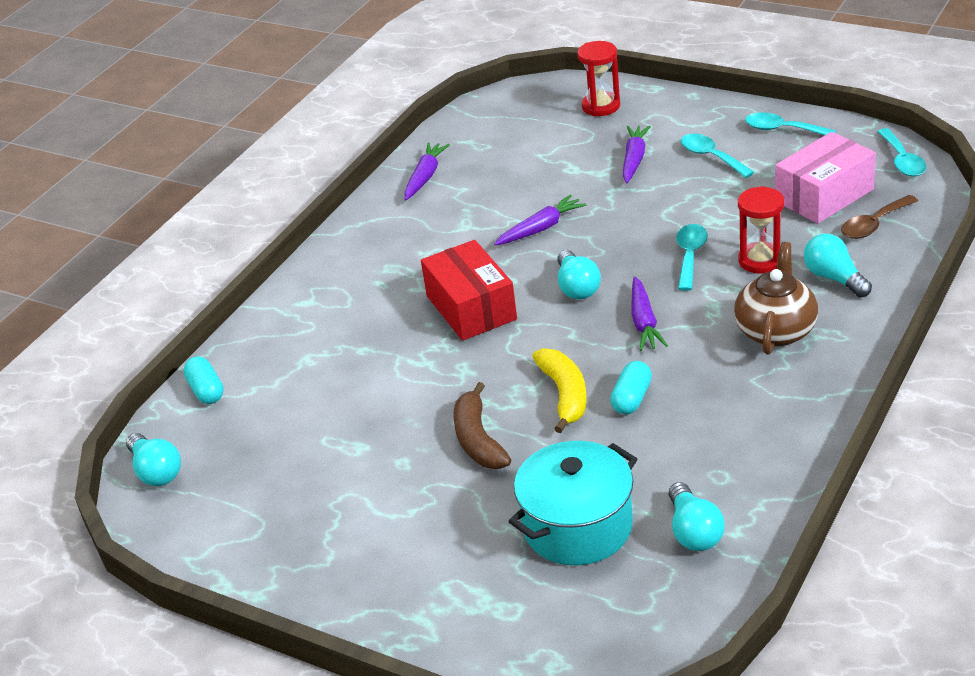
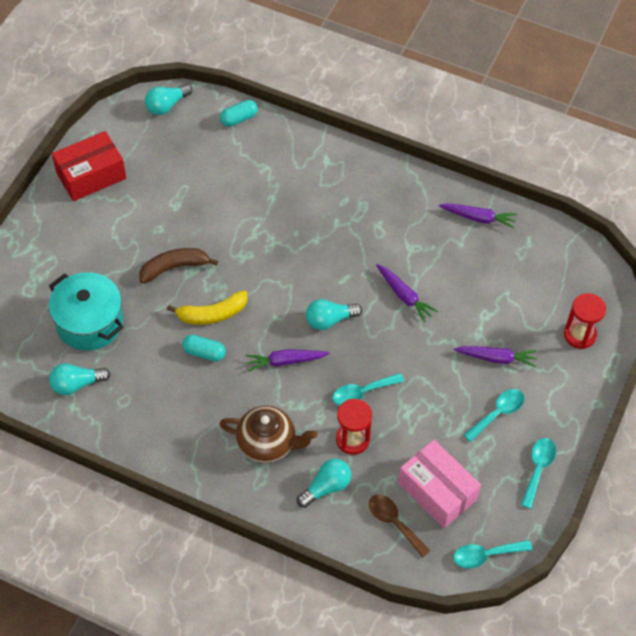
camera: 80 degrees right, 20 degrees up
(471, 307) = (311, 257): red box -> red box (91, 175)
(690, 256) = (362, 393): turquoise spoon -> turquoise spoon turned 150 degrees clockwise

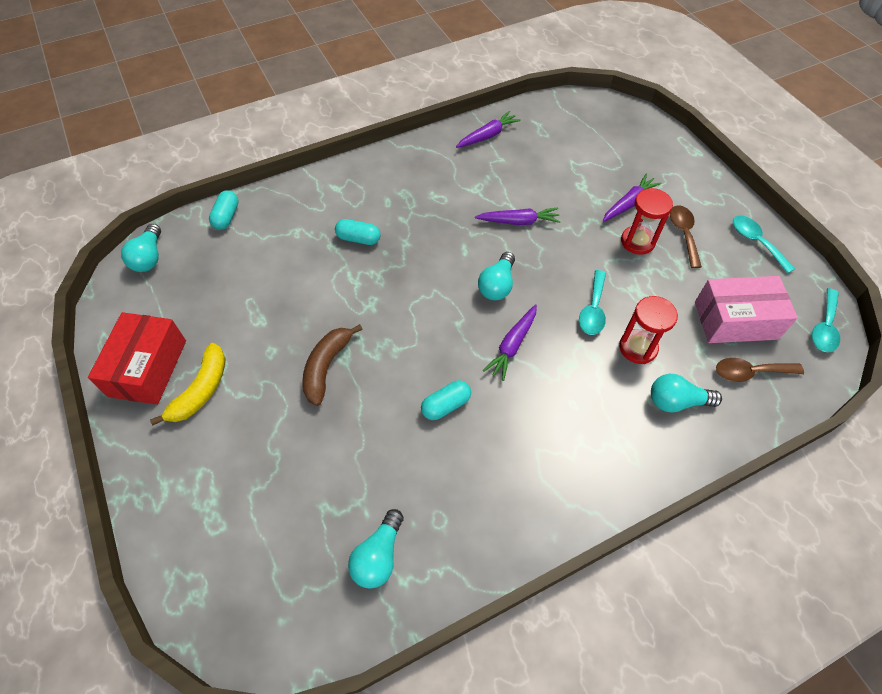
camera: 50 degrees left, 0 degrees up
(89, 323) = (315, 489): turquoise pot -> none
(212, 314) = (408, 370): yellow banana -> yellow banana (201, 390)
(267, 443) = (593, 418): brown teapot -> none
(293, 209) = (358, 239): none -> turquoise capsule
(326, 487) = (676, 401): turquoise light bulb -> turquoise light bulb turned 90 degrees counterclockwise
(498, 413) = (683, 234): turquoise spoon -> brown spoon
(580, 335) = (646, 146): red hourglass -> red hourglass (637, 241)

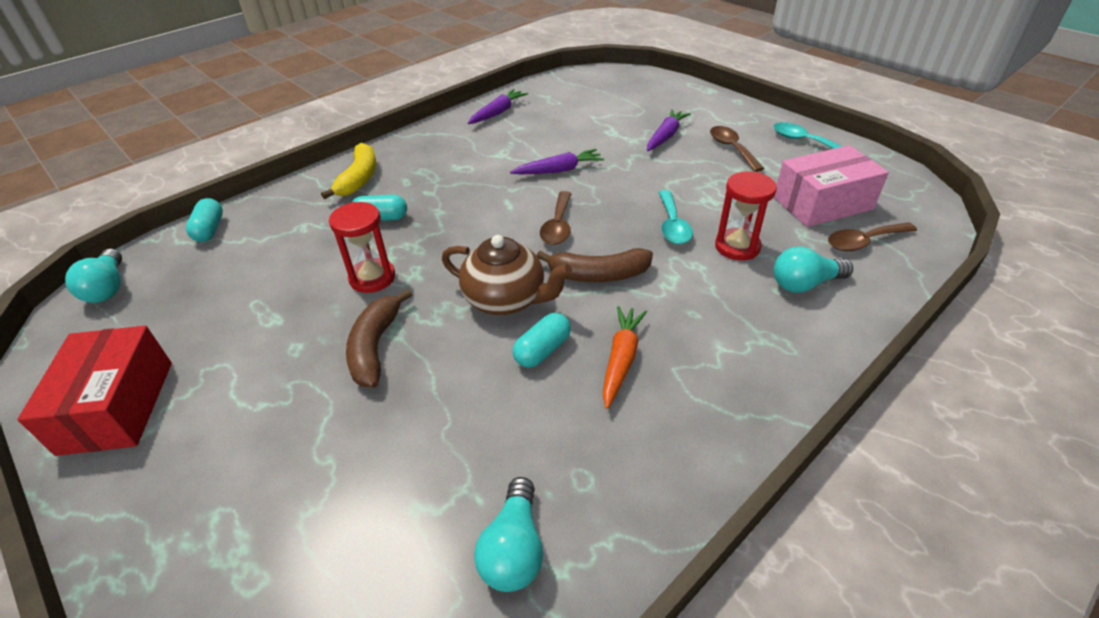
camera: 15 degrees left, 15 degrees down
(201, 390) = (202, 413): yellow banana -> yellow banana (359, 178)
(433, 350) = (506, 299): none -> brown teapot
(497, 285) = (558, 226): turquoise light bulb -> brown spoon
(501, 431) = (621, 360): none -> orange carrot
(512, 345) = (598, 275): purple carrot -> brown banana
(637, 241) = (690, 162): red hourglass -> red hourglass (372, 278)
(824, 327) = (910, 191): turquoise spoon -> none

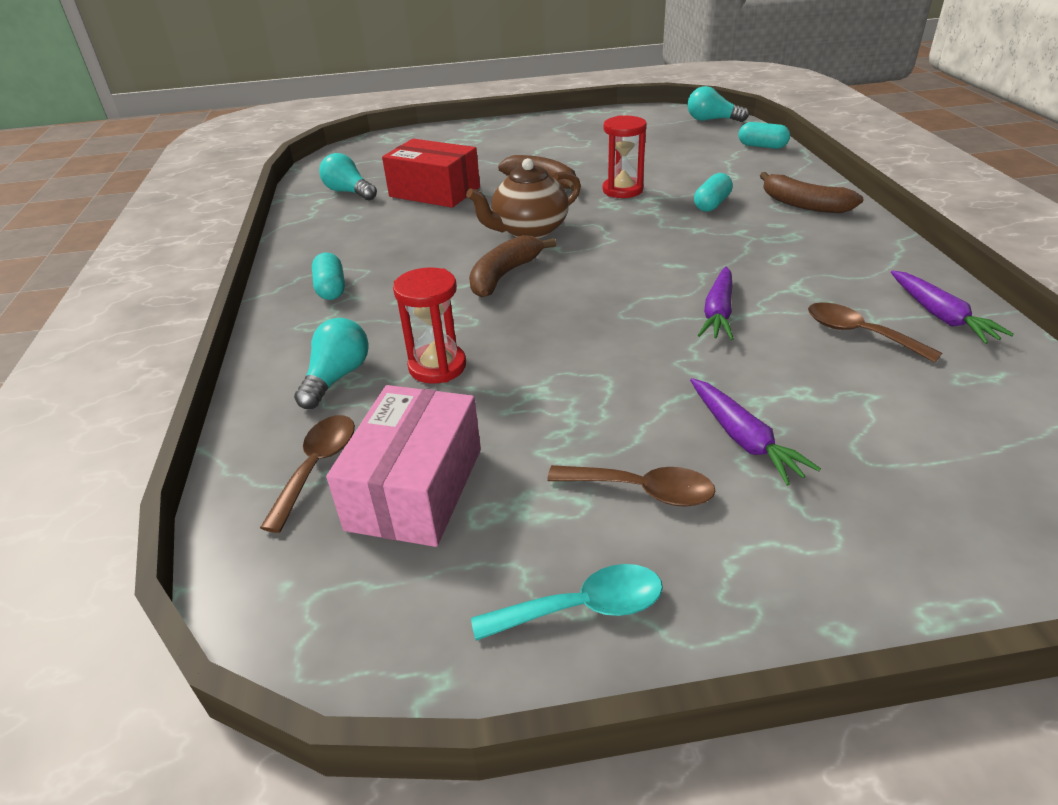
camera: 125 degrees right, 5 degrees down
(117, 406) = (585, 123): red box -> red box (434, 192)
(359, 178) = (803, 204): yellow banana -> brown banana
(542, 350) = (458, 230): turquoise capsule -> turquoise capsule (331, 289)
(558, 226) = (602, 278): brown spoon -> brown spoon (859, 333)
(621, 360) = (406, 254): orange carrot -> none
(672, 225) = (522, 343): turquoise spoon -> none

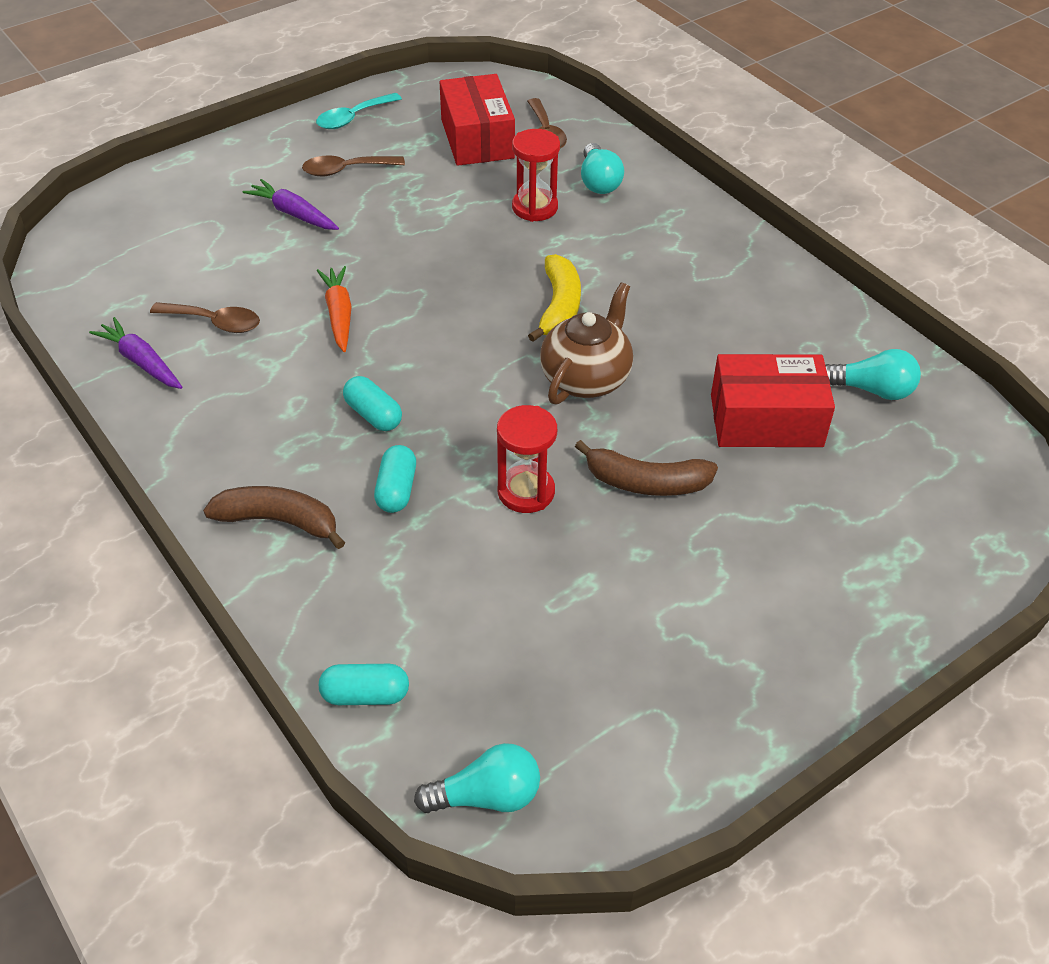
camera: 150 degrees right, 10 degrees up
(331, 289) = (702, 250): turquoise capsule -> turquoise capsule (373, 415)
(415, 488) = (477, 138): pink box -> red box
(504, 275) = (559, 307): brown banana -> yellow banana
(718, 312) = (339, 314): purple carrot -> orange carrot

